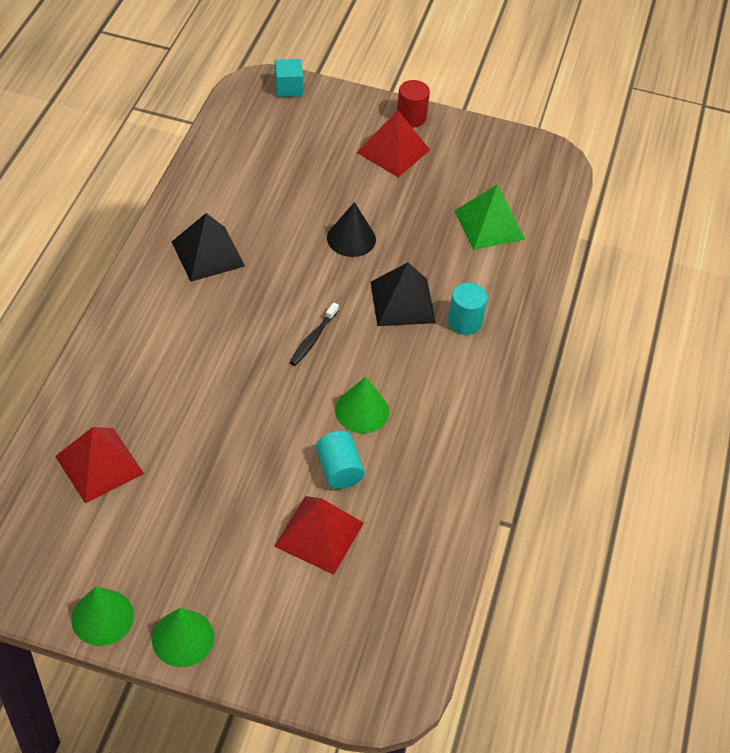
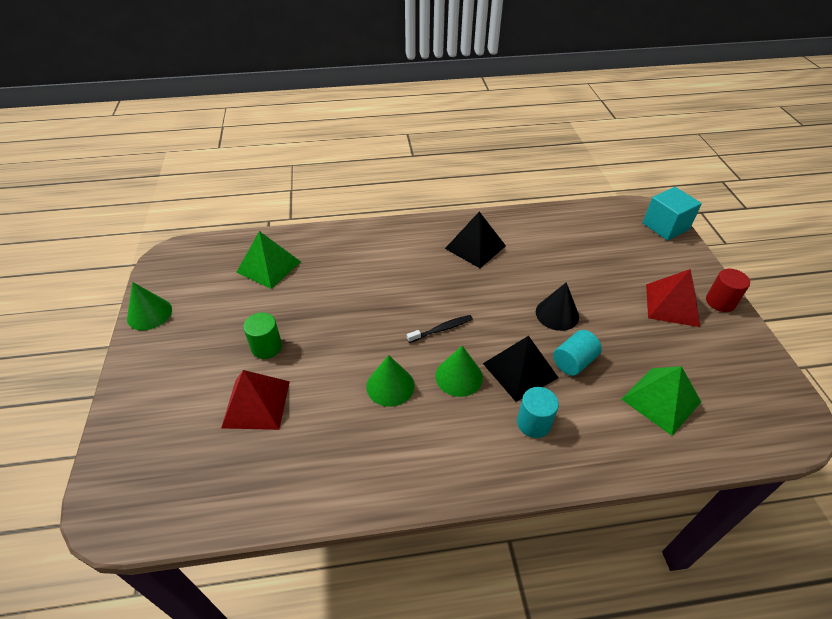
camera: 70 degrees right, 5 degrees down
(99, 465) = (268, 266): red pyramid -> green pyramid
(183, 638) = (141, 360): green cone -> green cone (459, 376)
(241, 504) = (266, 347): none -> green cylinder
(288, 88) = (665, 226): turquoise cube -> turquoise cube, size x1.52
(313, 338) = (441, 329): black toothbrush -> black toothbrush turned 150 degrees clockwise
(339, 470) = (324, 393): turquoise cylinder -> turquoise cylinder (574, 362)

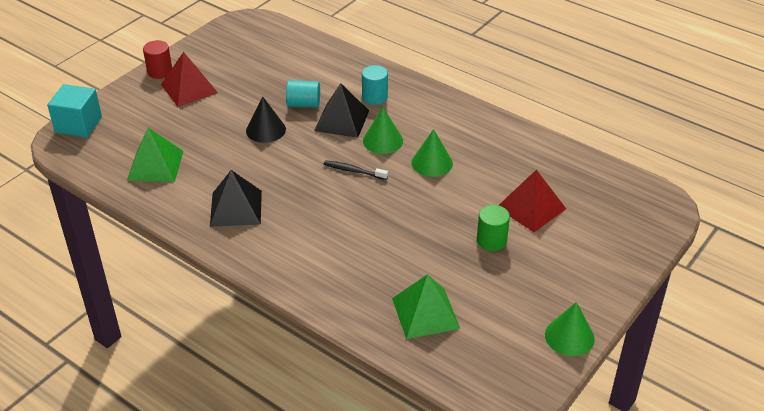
camera: 135 degrees left, 5 degrees down
(661, 400) = (291, 64): green pyramid -> green pyramid (155, 165)

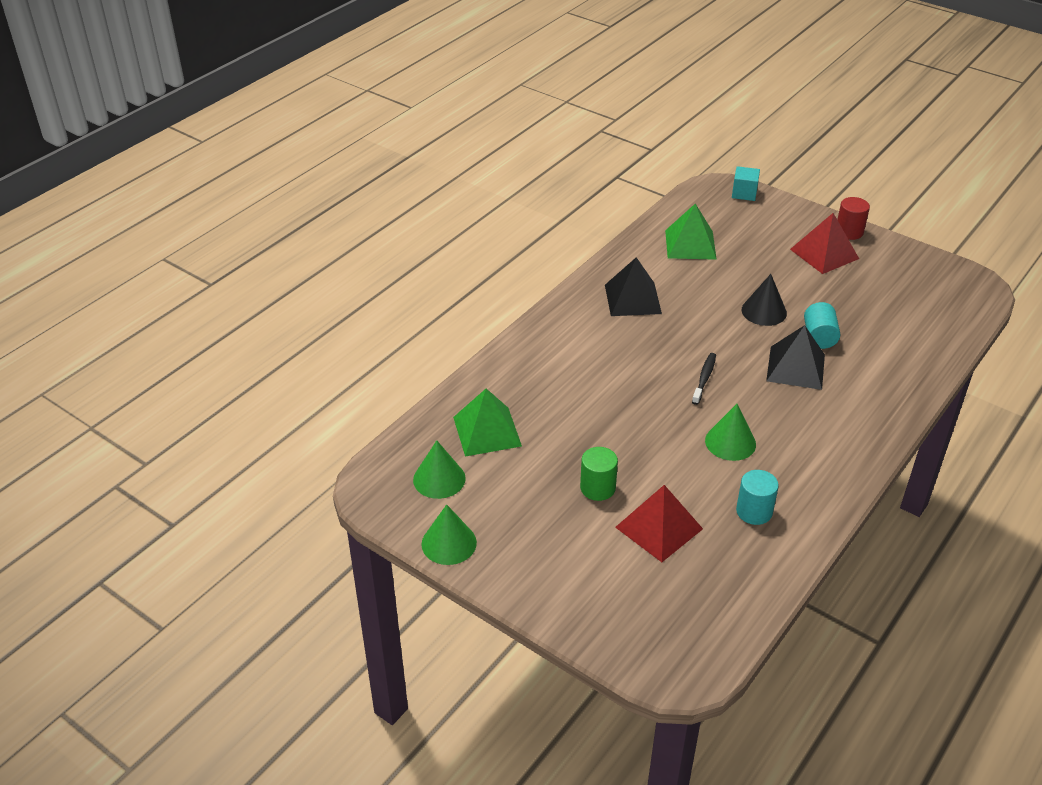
camera: 90 degrees right, 0 degrees up
(78, 124) = (744, 193): turquoise cube -> turquoise cube, size x0.66
(374, 97) = (850, 394): turquoise cylinder -> turquoise cylinder (754, 511)
(383, 140) = (764, 401): green cone -> green cone (439, 479)

